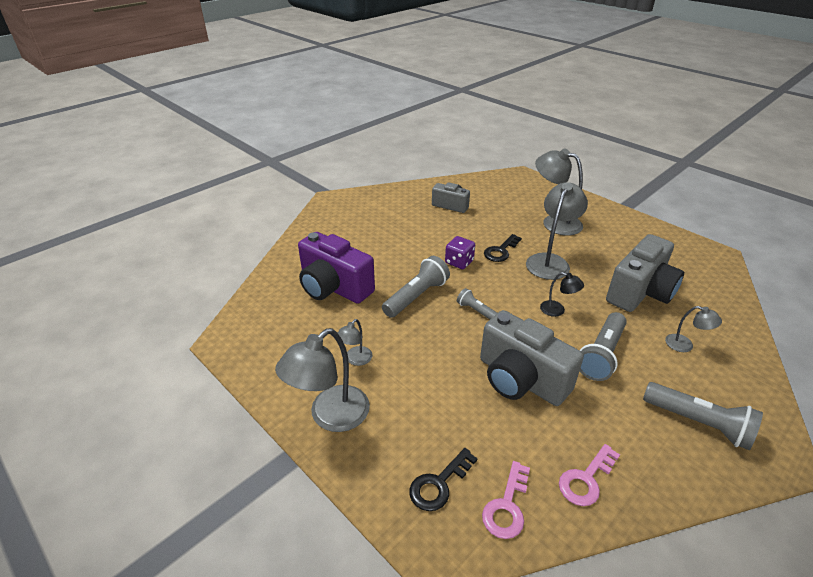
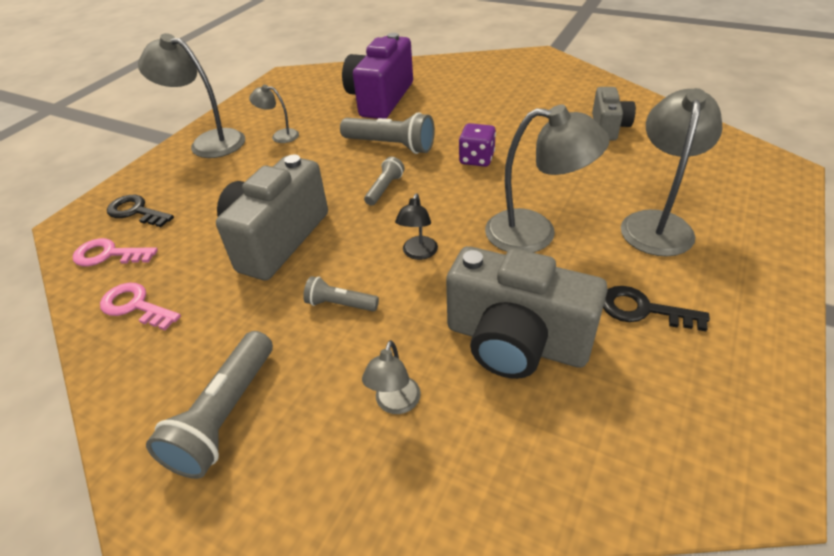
camera: 75 degrees right, 5 degrees up
(500, 251) = (527, 185): black key -> black key (642, 310)
(601, 354) = (340, 304): grey flashlight -> grey flashlight, size x0.56

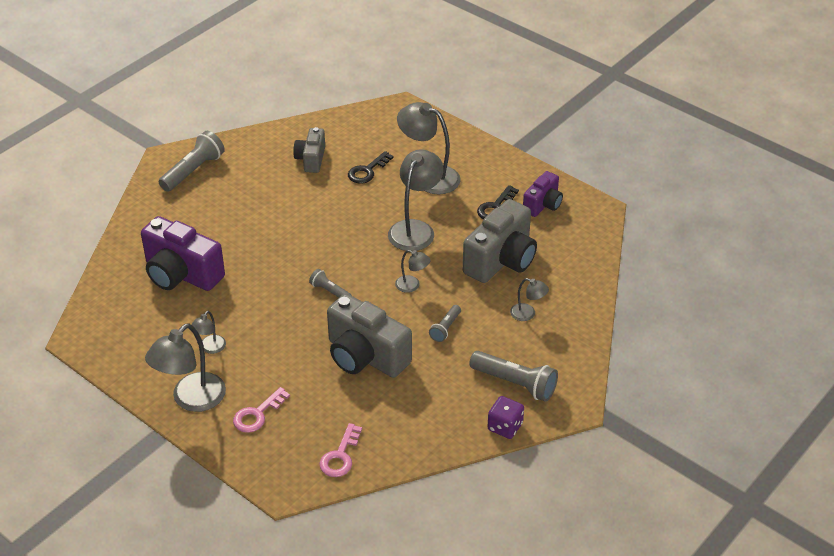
camera: 80 degrees left, 0 degrees up
(135, 306) = (407, 433): pink key -> pink key (257, 414)
(136, 211) = (286, 444): black key -> black key (367, 171)
(390, 145) = (269, 279): grey flashlight -> grey flashlight (193, 171)
(418, 253) = (412, 286): black lamp -> grey lamp
(476, 159) = (316, 236): purple dice -> purple dice (505, 427)
(608, 127) = (311, 159): grey camera -> grey camera turned 105 degrees counterclockwise
(698, 375) = (543, 204): none -> purple camera

